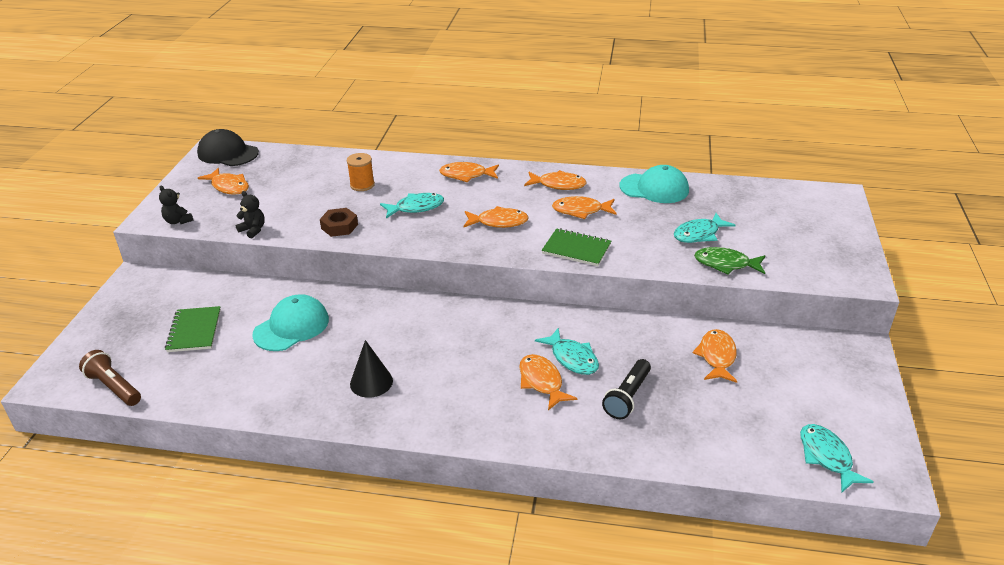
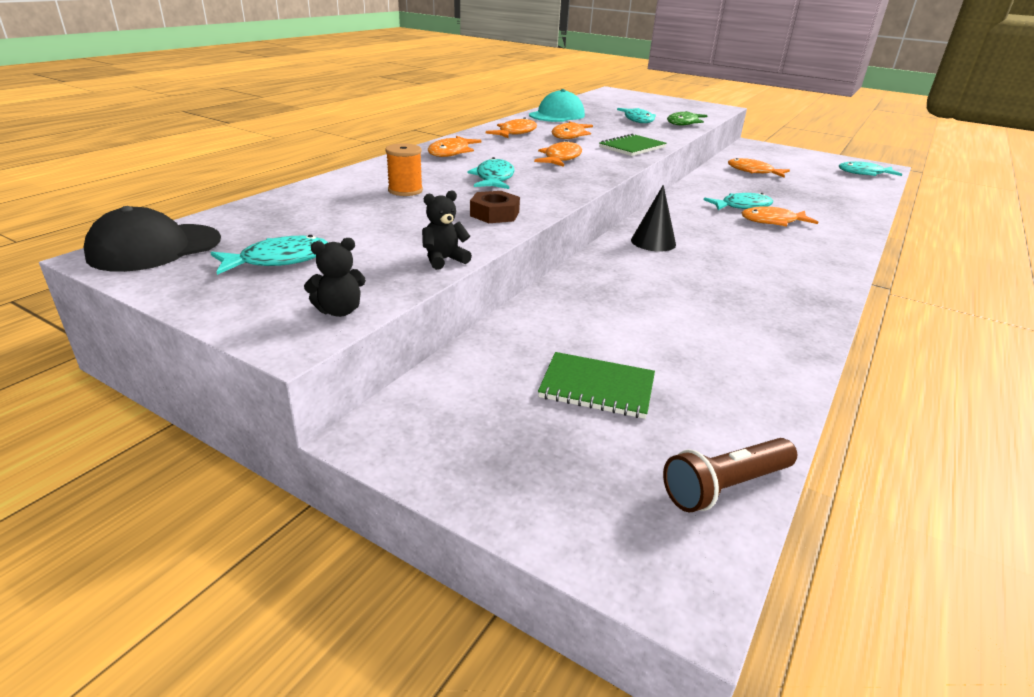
camera: 70 degrees left, 5 degrees down
(229, 187) = (279, 260): orange fish -> turquoise fish
(291, 327) = (629, 314): turquoise cap -> none
(371, 382) = (757, 286): black cone -> black cone (653, 242)
(627, 397) = (797, 202): black flashlight -> none

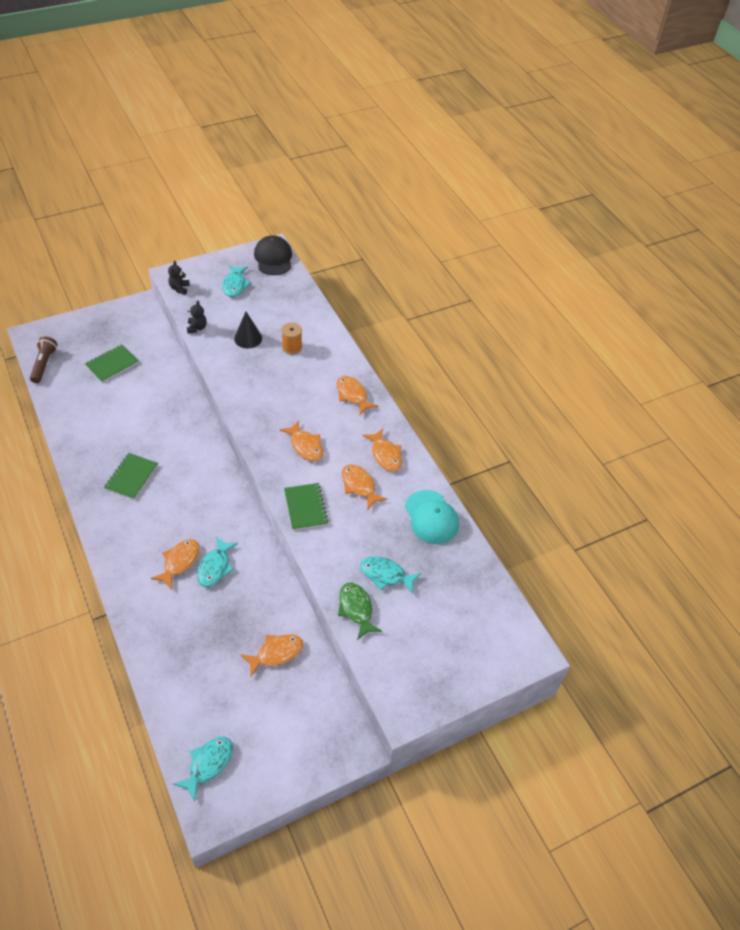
camera: 120 degrees right, 20 degrees up
(494, 178) = (287, 391): turquoise fish -> none
(494, 214) = (233, 366): brown nut -> none
(653, 242) = (204, 468): black cone -> black cone (248, 338)
(748, 279) = (131, 477): none -> green notebook

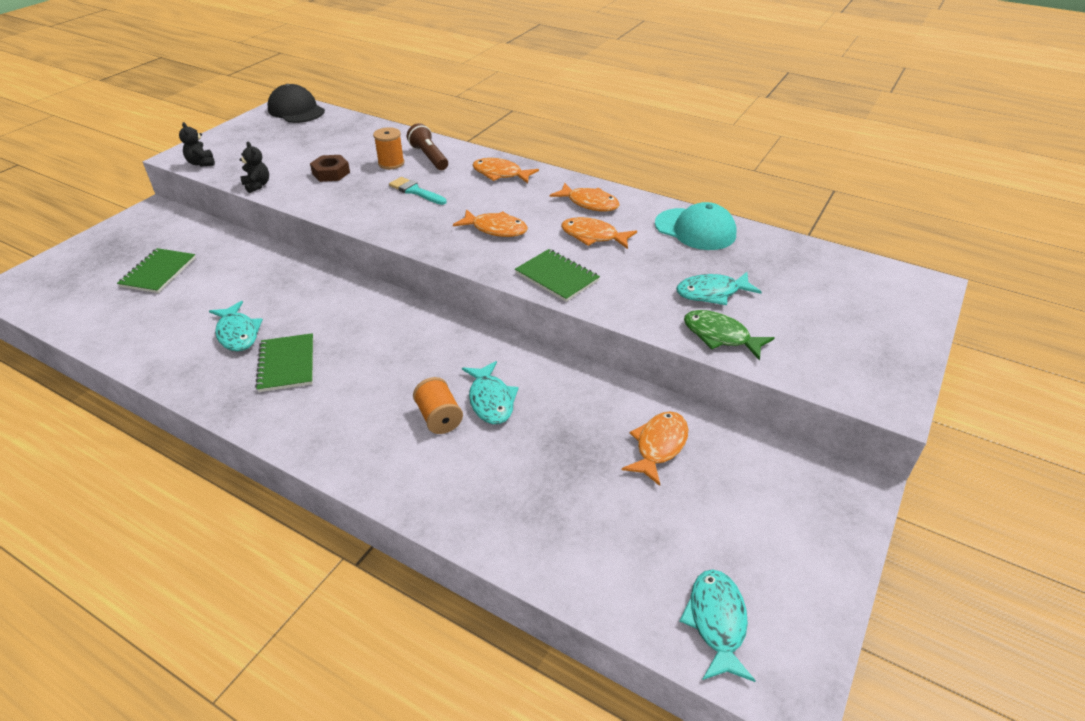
camera: 30 degrees left, 10 degrees down
(44, 364) = (51, 308): brown flashlight -> brown flashlight (429, 157)
(179, 562) = (439, 418): orange fish -> orange spool
(235, 285) = (271, 141): turquoise fish -> turquoise fish (237, 333)
(248, 338) = (331, 173): black cone -> brown nut
(285, 383) = (415, 191): none -> turquoise brush

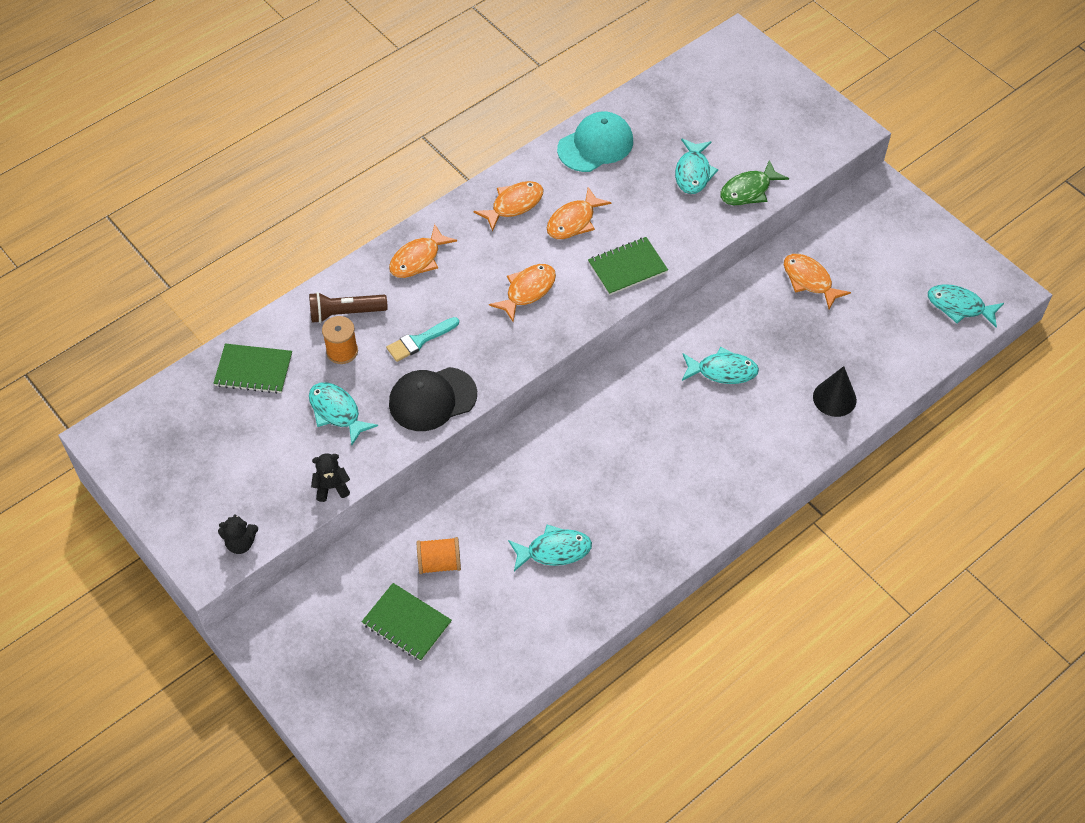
camera: 70 degrees left, 15 degrees up
(287, 364) = (618, 513): green notebook -> green notebook (253, 370)
(296, 110) = (132, 429): black cap -> black cap (432, 399)
(331, 173) = (337, 412): brown nut -> turquoise fish
(439, 418) = (731, 411): orange spool -> orange spool (439, 563)
(492, 507) = (834, 398): none -> black cone

